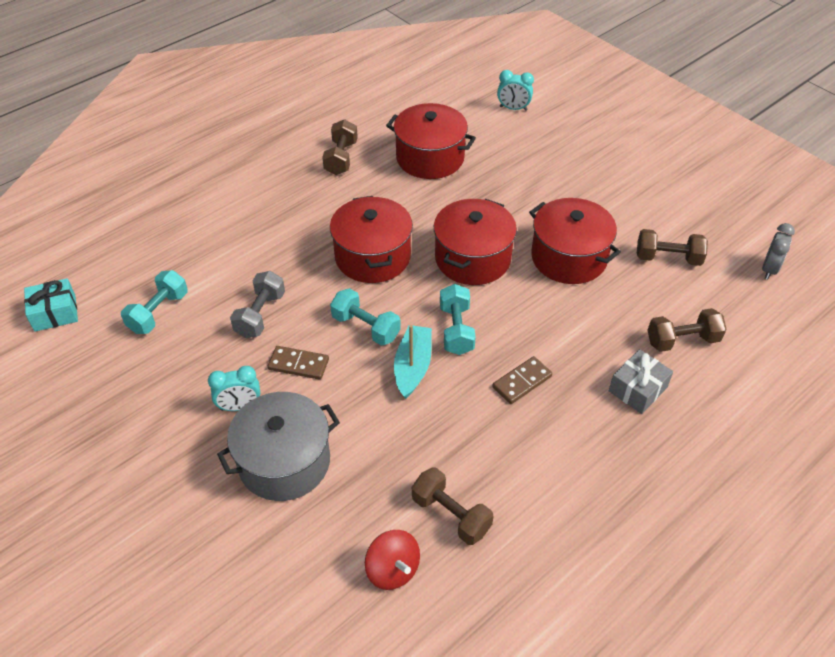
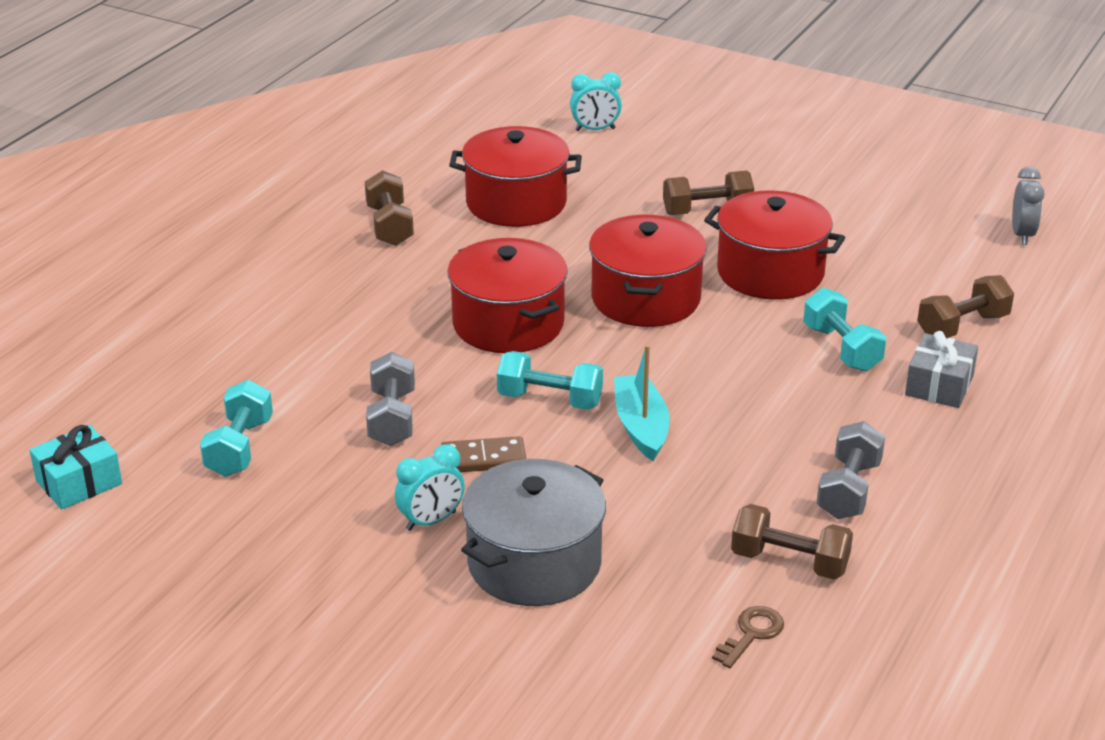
camera: 20 degrees left, 15 degrees down
(392, 569) = (751, 634): red spinning top -> brown key
(456, 330) = (673, 376): turquoise dumbbell -> turquoise dumbbell (841, 348)
(522, 382) = (792, 410): brown domino -> none
(525, 464) = (848, 490): none -> grey dumbbell
(668, 258) = (894, 248): brown dumbbell -> brown dumbbell (707, 211)

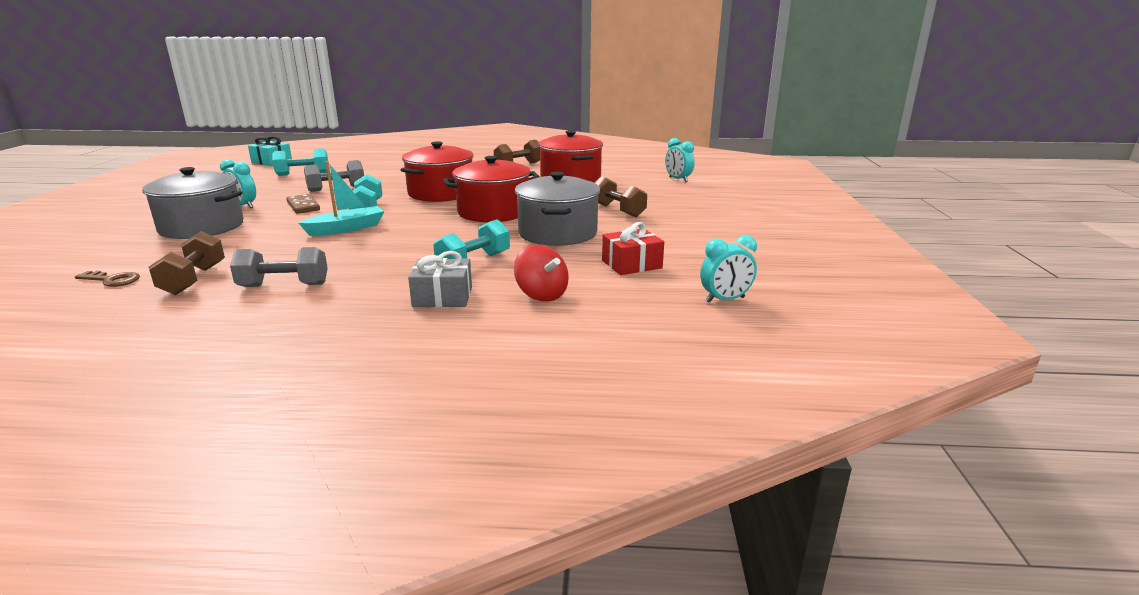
camera: 65 degrees right, 10 degrees down
(770, 272) = (557, 233): red pot -> grey pot
(904, 254) = (631, 264): none -> red gift
(962, 326) = (541, 295): brown dumbbell -> red spinning top
(1022, 235) = (725, 300): grey clock -> turquoise clock

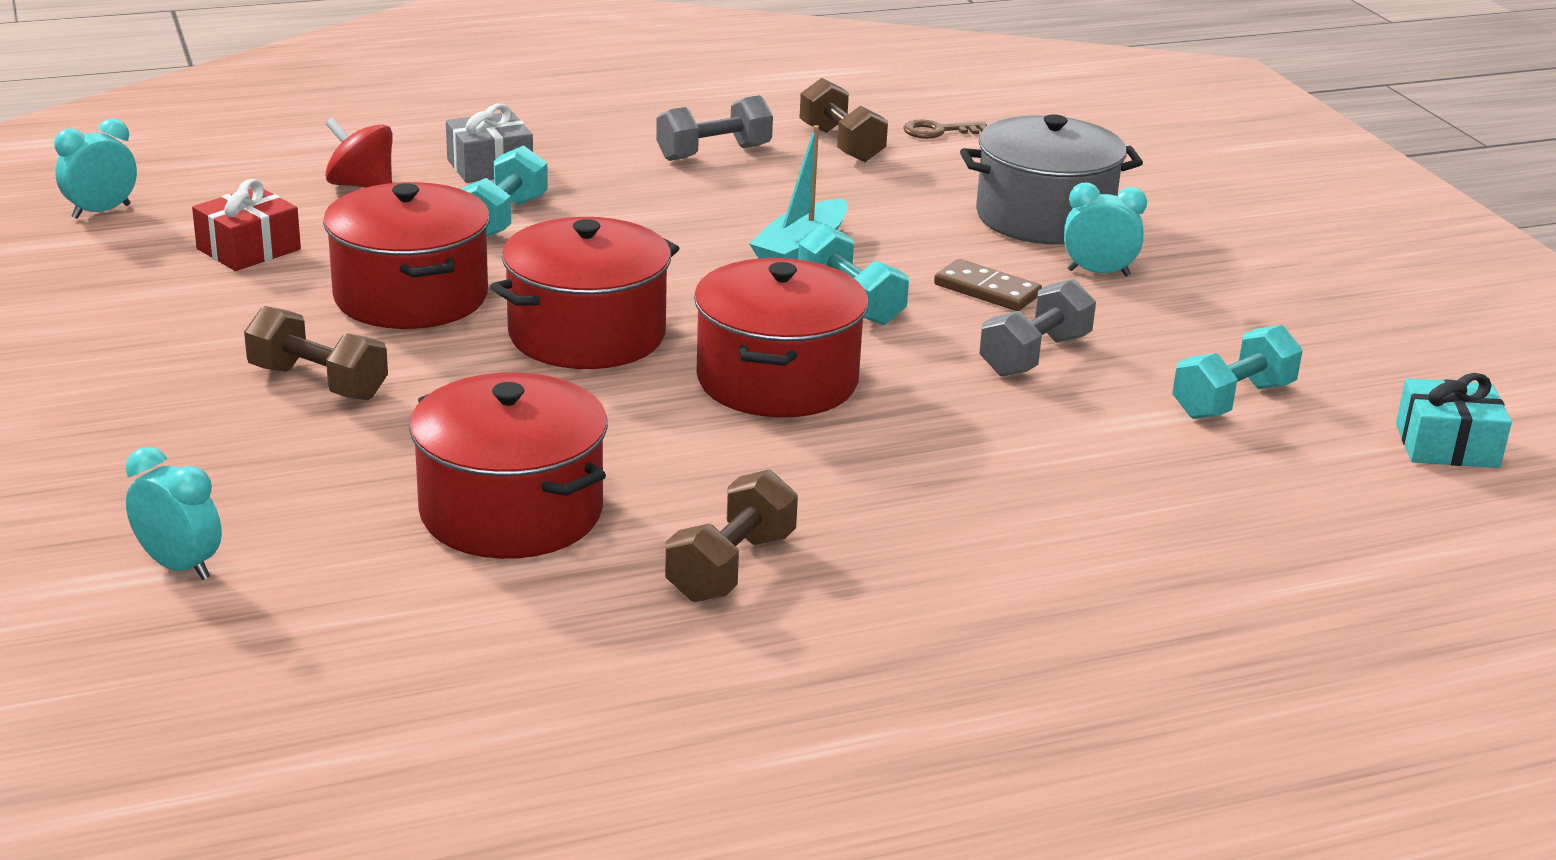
camera: 155 degrees right, 5 degrees up
(557, 233) = (411, 296): grey pot -> red pot

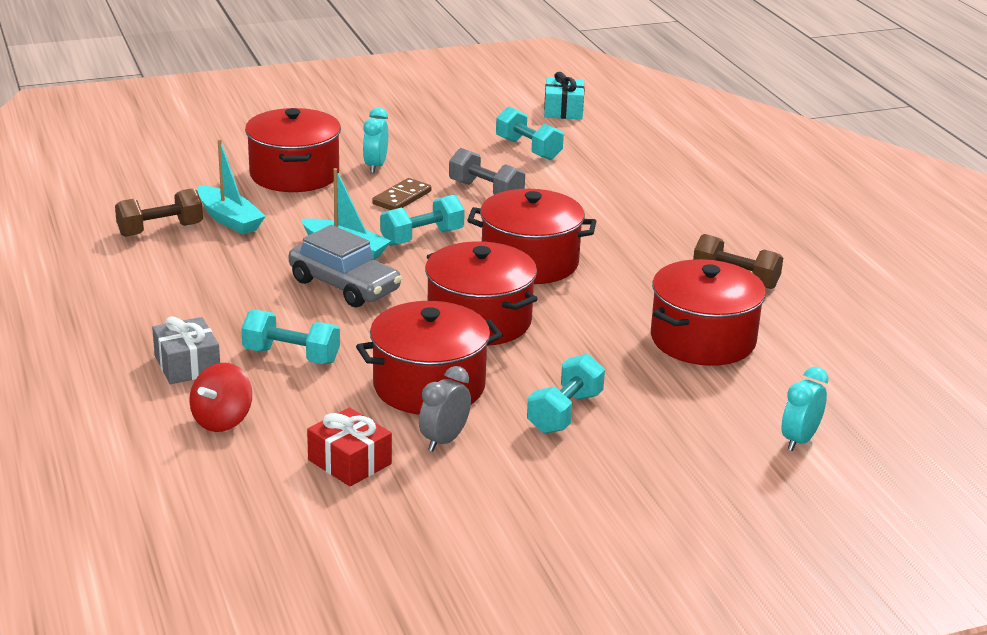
camera: 90 degrees left, 0 degrees up
(101, 212) = (271, 546): turquoise clock -> none
(276, 302) = (444, 440): none -> grey clock
(318, 383) = (565, 413): brown dumbbell -> turquoise dumbbell
(691, 249) = (344, 286): none -> grey car
(714, 153) = (171, 276): grey dumbbell -> none
(880, 180) = (229, 220): none -> turquoise boat
(938, 131) = (141, 196): brown key -> none
(1044, 218) = (294, 174): grey pot -> red pot

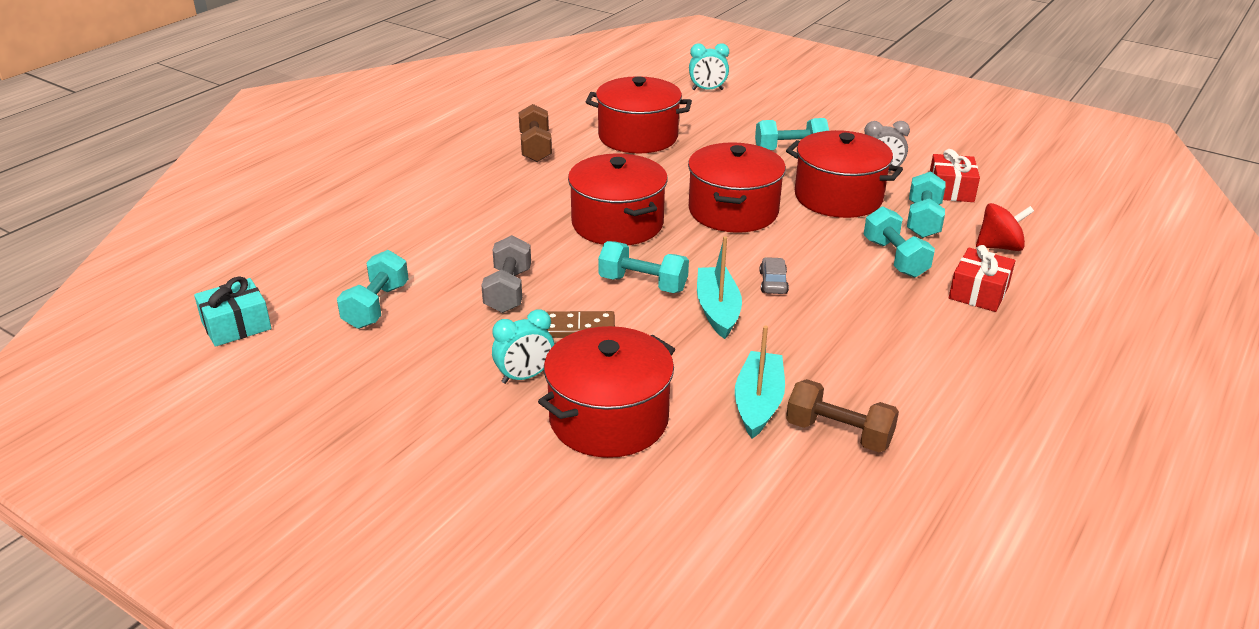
camera: 125 degrees left, 5 degrees up
(187, 365) = (978, 292): grey gift -> red gift
(323, 408) = (923, 220): none -> turquoise dumbbell
(344, 286) = (773, 283): grey car -> grey car, size x0.48

